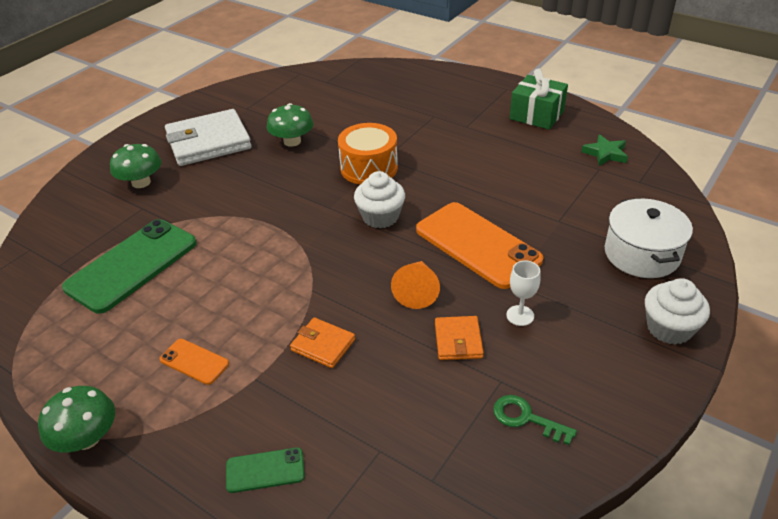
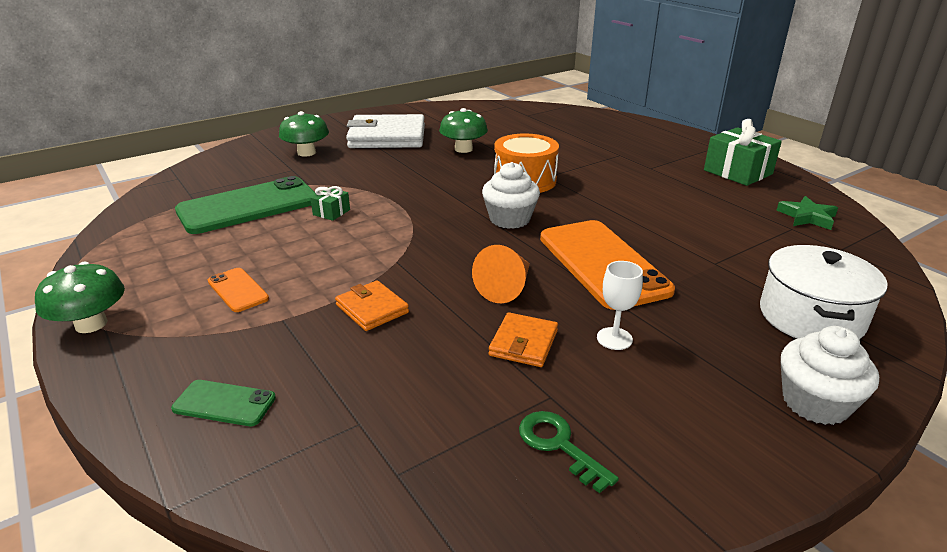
camera: 20 degrees right, 10 degrees down
(218, 251) = (331, 212): none -> green gift

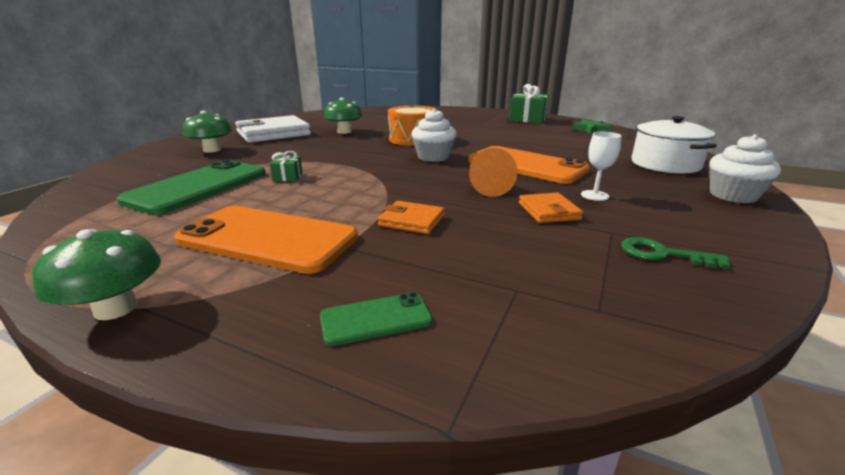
camera: 30 degrees left, 5 degrees down
(238, 290) = (268, 239): orange phone -> orange phone, size x2.18

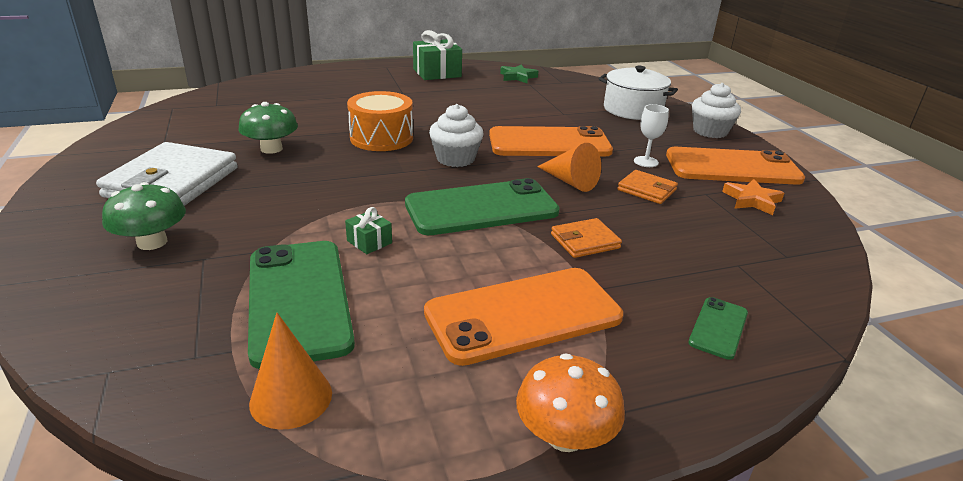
camera: 45 degrees left, 5 degrees up
(95, 219) = (291, 398): none -> orange cone
(116, 308) = (565, 436): green mushroom -> orange mushroom
(387, 182) = (481, 208): none -> green phone
(662, 254) = (752, 200): green key -> orange star
(698, 225) = (732, 167): none -> orange phone

